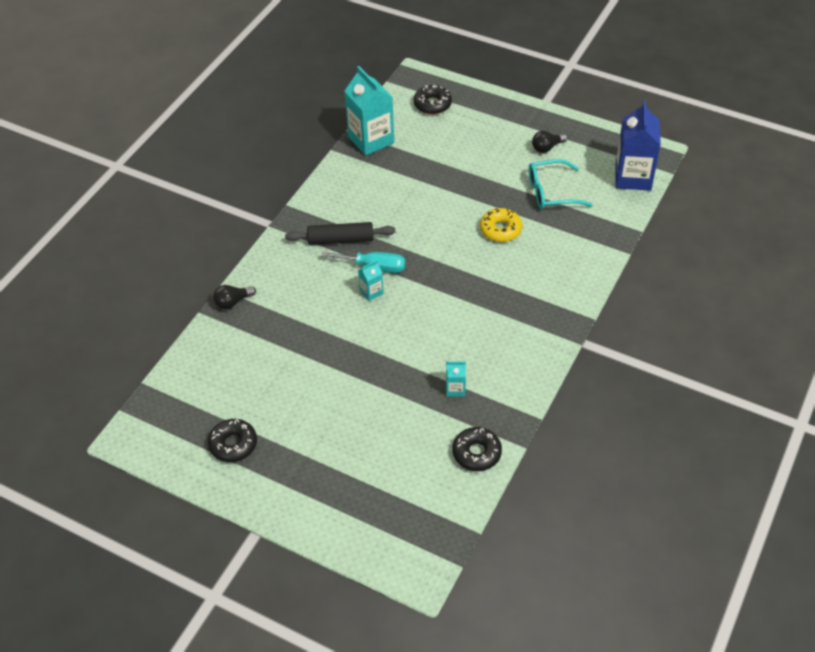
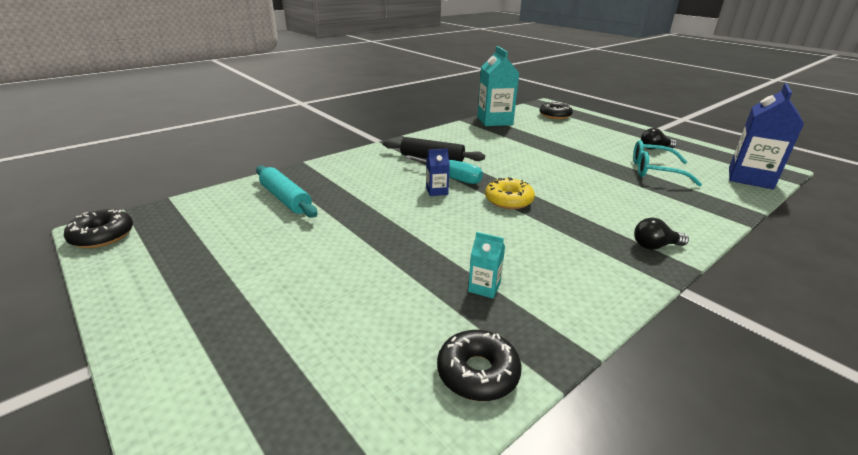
camera: 20 degrees right, 20 degrees down
(233, 302) = (305, 170): black light bulb -> black light bulb (654, 246)
(233, 444) = (184, 264): black donut -> black donut (102, 236)
(248, 348) = (285, 199): none -> turquoise rolling pin
(371, 291) = (437, 191): turquoise carton -> blue carton
(500, 229) = (593, 181): yellow donut -> yellow donut (508, 200)

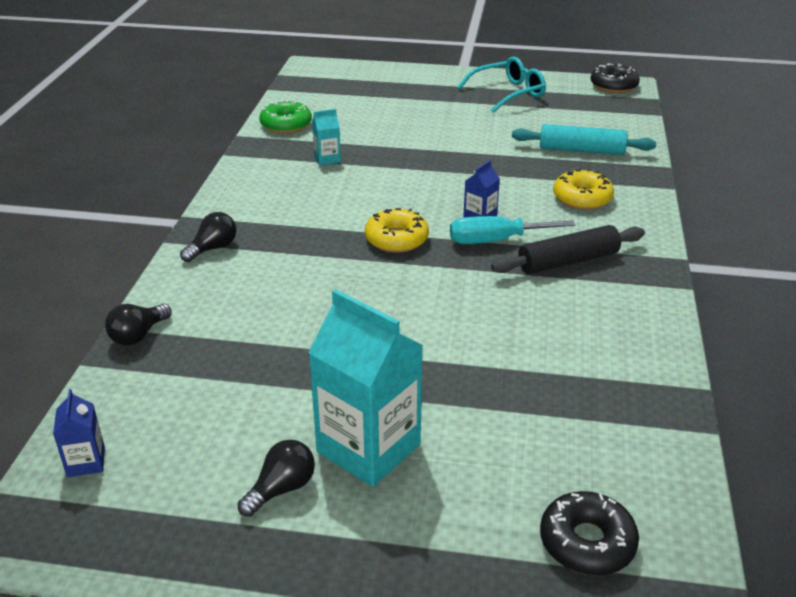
camera: 140 degrees right, 5 degrees up
(359, 176) = (582, 198): none -> yellow donut
(477, 373) = (286, 125): black donut -> green donut
(494, 121) = (652, 423): turquoise carton -> turquoise carton (368, 448)
(654, 171) = (255, 396): turquoise glasses -> turquoise glasses (508, 93)
(724, 214) = (138, 335): none -> black light bulb
(750, 178) = (86, 462): blue carton -> blue carton, size x0.46

